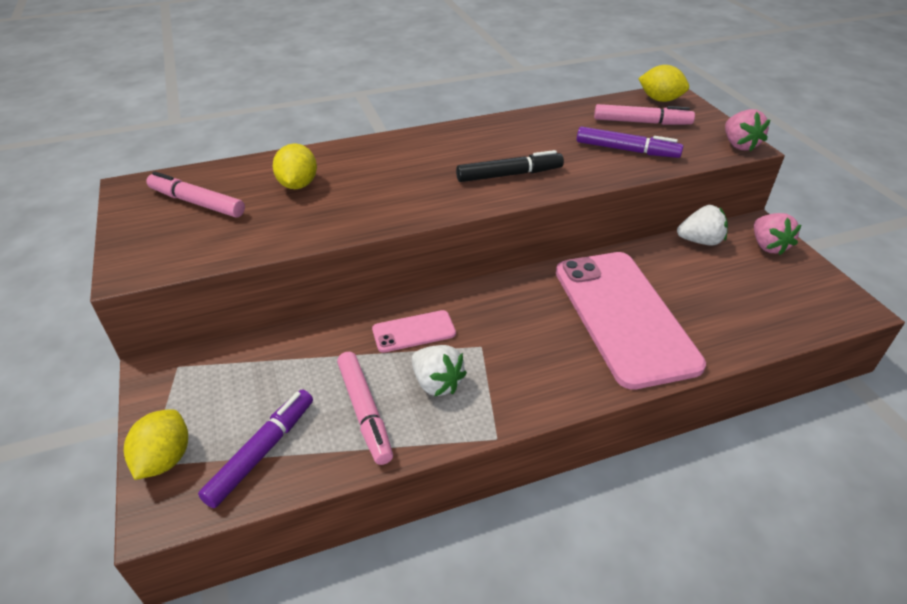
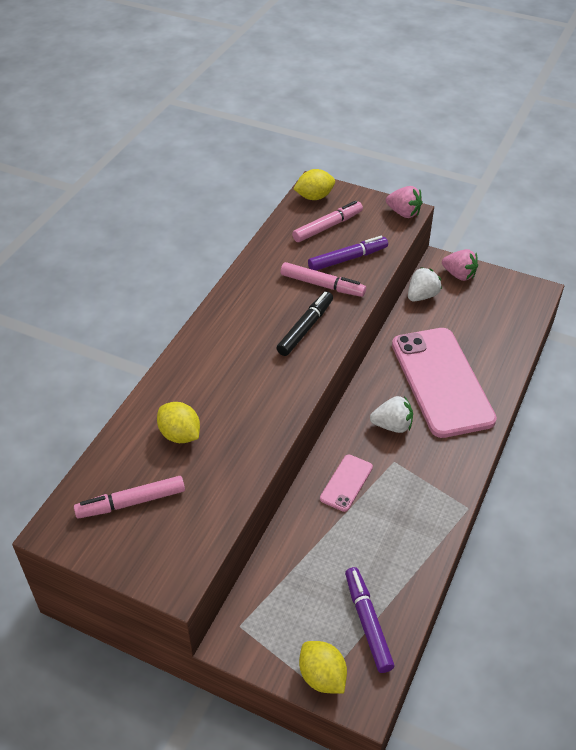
camera: 45 degrees left, 5 degrees up
(364, 411) = (387, 552): pink marker -> pink marker (322, 285)
(437, 383) = (401, 503): white strawberry -> white strawberry (392, 425)
(624, 316) = (441, 381): pink phone -> pink phone turned 45 degrees clockwise

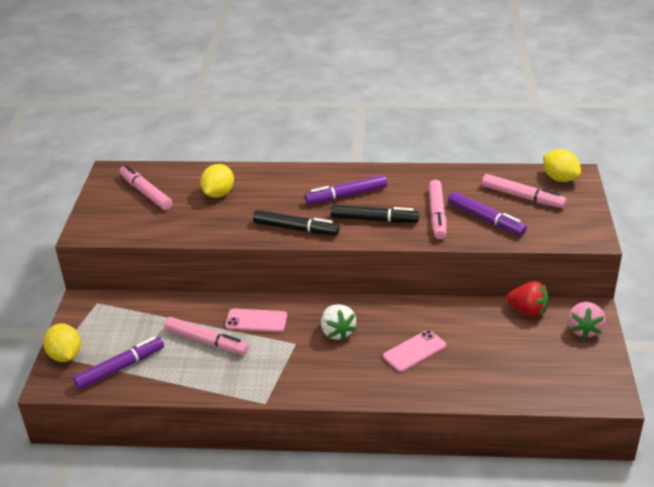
camera: 70 degrees right, 10 degrees down
(252, 334) = (347, 195): none -> purple marker
(286, 388) = (295, 229): none -> black marker
(322, 676) = (65, 355): yellow lemon -> yellow lemon turned 60 degrees counterclockwise
(358, 533) = (206, 341): none -> pink marker
(403, 213) = (588, 236): pink strawberry -> none
(422, 296) = (528, 311): white strawberry -> red strawberry
(441, 381) = (414, 351): pink phone -> pink phone, size x0.43

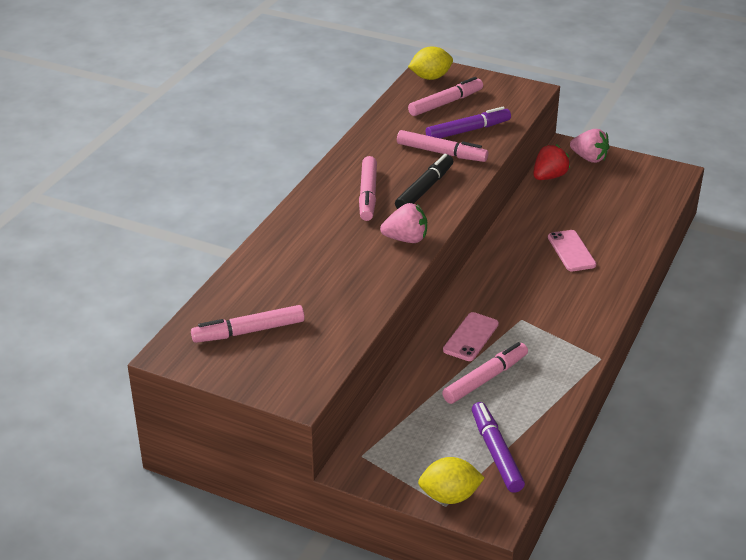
camera: 70 degrees left, 0 degrees up
(218, 194) = (296, 277): yellow lemon -> none
(295, 229) = (406, 239): black marker -> pink strawberry
(337, 332) = (519, 289): white strawberry -> none
(347, 195) = (368, 194): purple marker -> pink marker

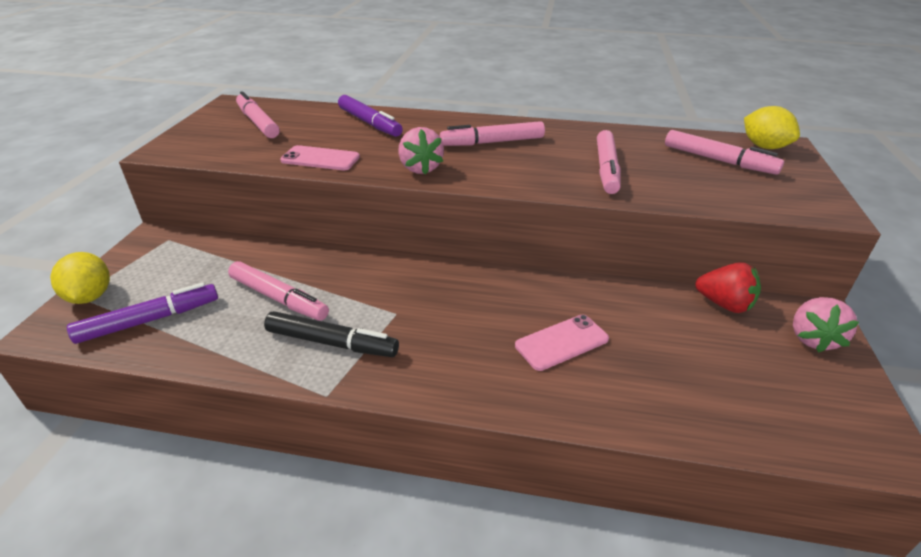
camera: 75 degrees right, 0 degrees up
(424, 189) = (523, 167): black marker -> black marker (331, 342)
(467, 131) = (672, 178): purple marker -> purple marker (369, 123)
(470, 337) = (353, 279): pink phone -> pink phone (320, 159)

